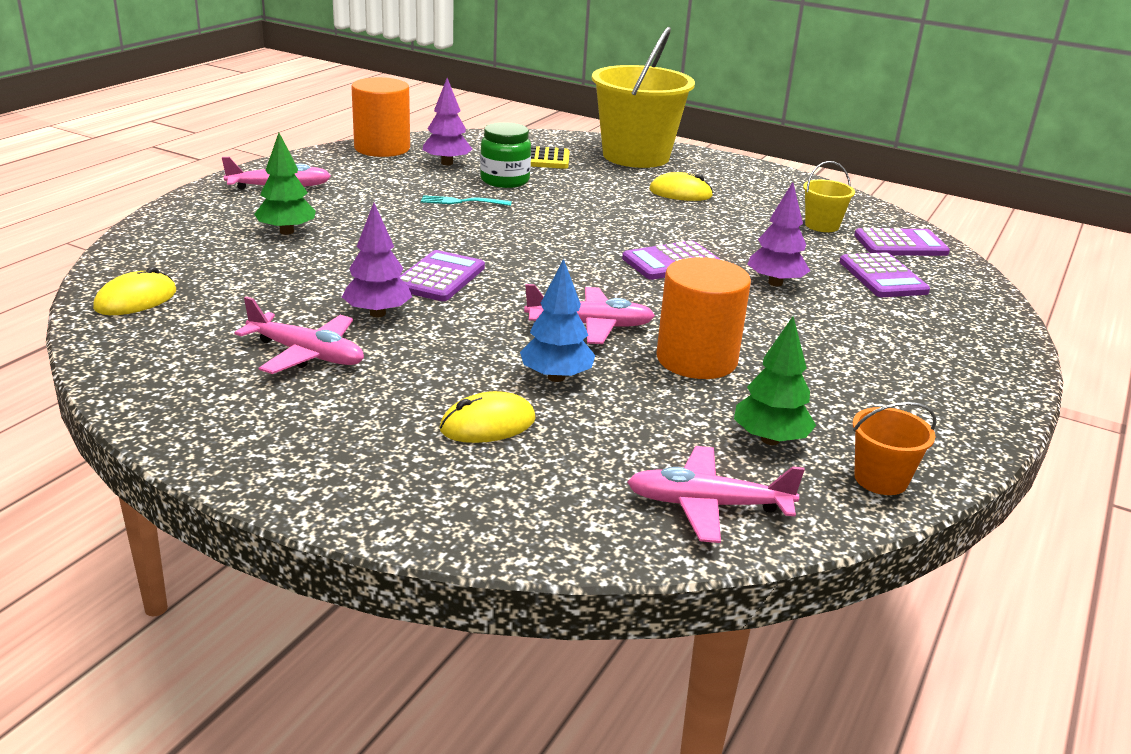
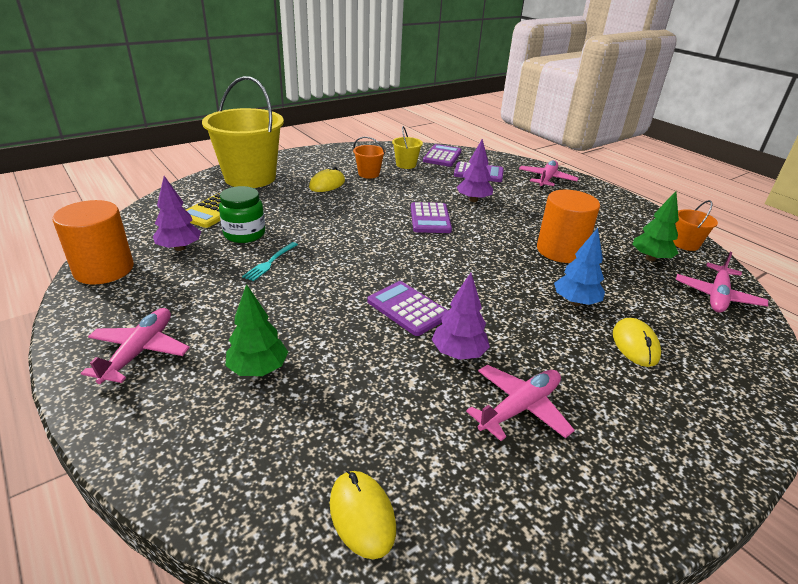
camera: 65 degrees left, 5 degrees up
(590, 325) = (508, 270): pink plane -> pink plane (546, 179)
(749, 209) = (368, 174): none -> orange bucket

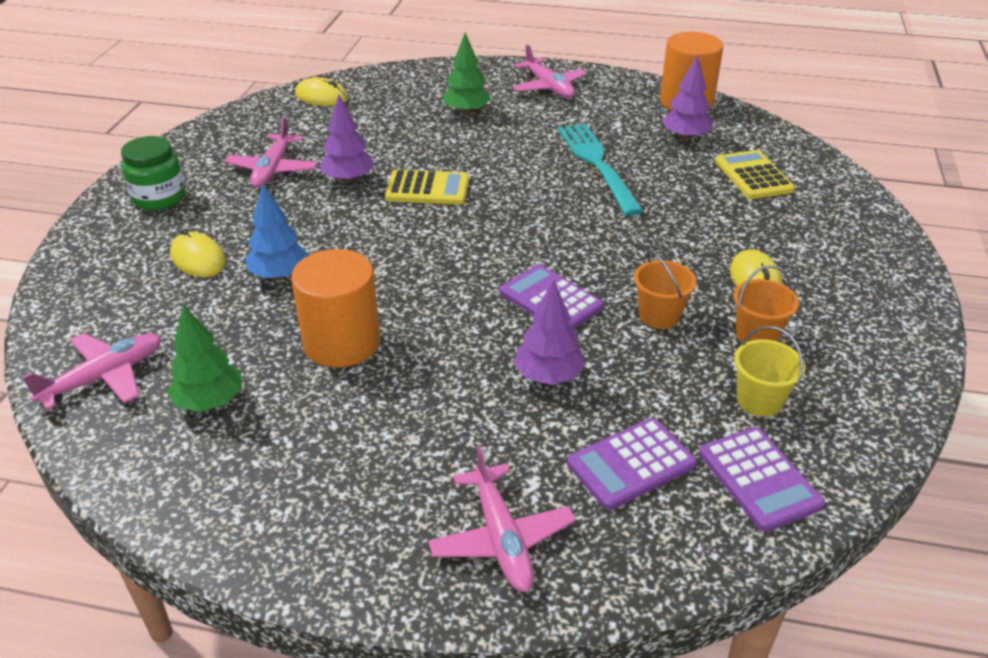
camera: 140 degrees right, 5 degrees up
(244, 234) = (673, 173): green jar -> green jar (159, 198)
(250, 178) = (842, 233): yellow bucket -> none
(270, 262) = (597, 164): turquoise fork -> turquoise fork, size x2.04
(407, 309) = (427, 189): purple calculator -> yellow calculator
(685, 244) = (156, 477): orange bucket -> orange bucket (659, 316)
(717, 296) = (104, 377): pink plane -> pink plane turned 60 degrees clockwise

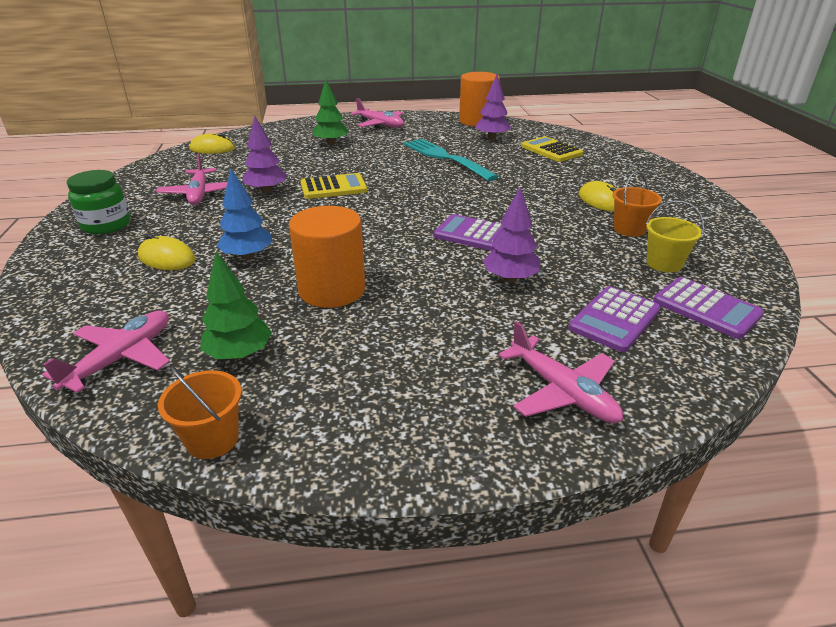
camera: 20 degrees left, 5 degrees down
(659, 316) = (557, 230): orange bucket -> orange bucket (212, 439)

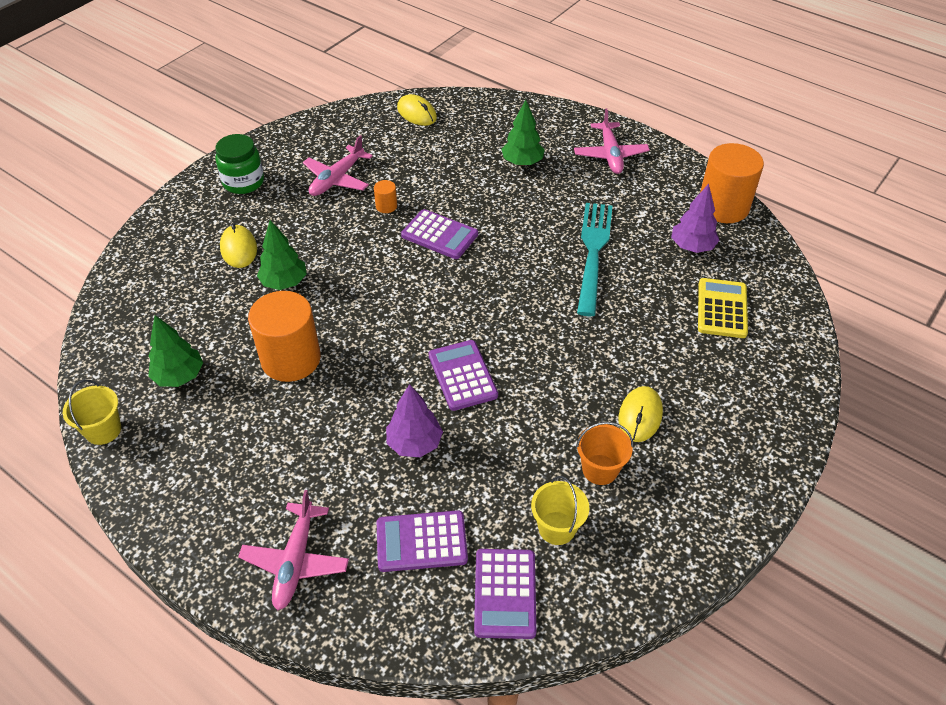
camera: 45 degrees right, 15 degrees up
(122, 358) = (127, 331): pink plane -> none
(212, 439) = (103, 430): orange bucket -> yellow bucket
(248, 256) = (284, 282): blue tree -> green tree
(267, 191) = (386, 206): purple tree -> orange cylinder
(333, 187) = (439, 235): yellow calculator -> purple calculator

